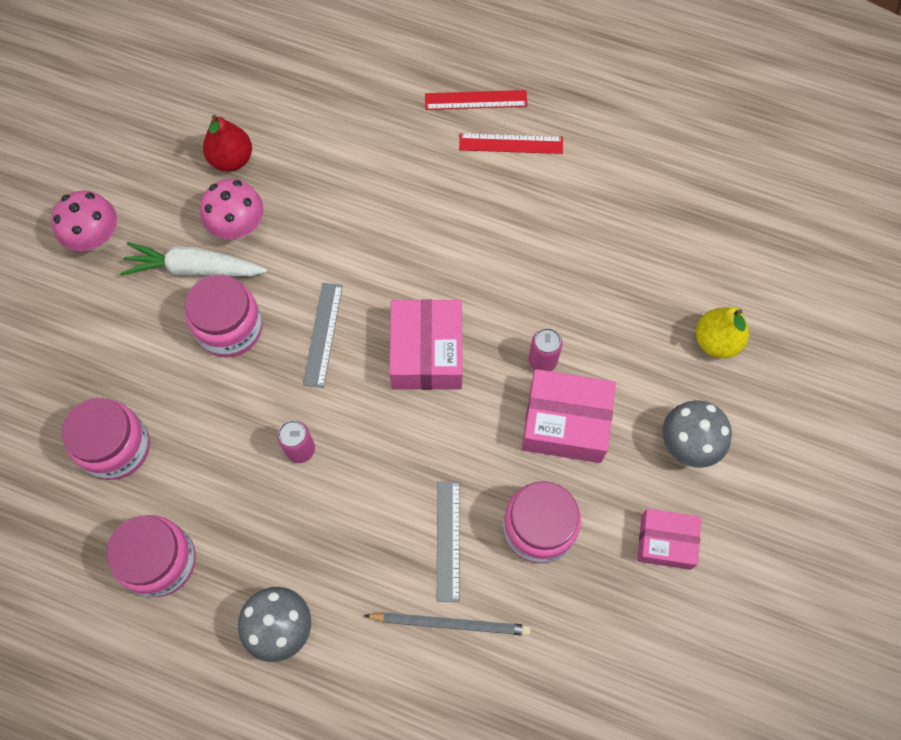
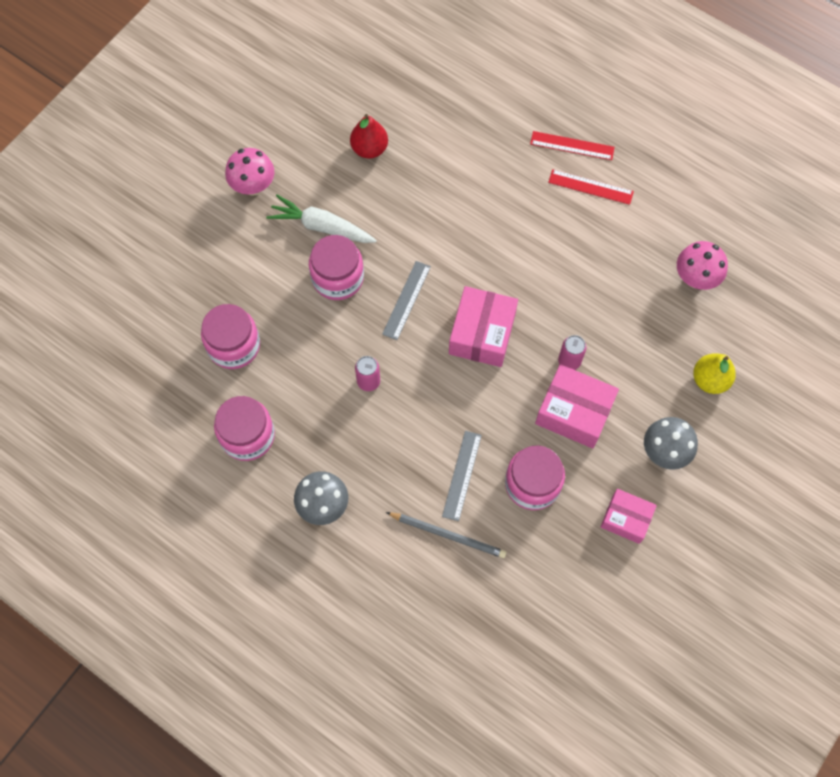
camera: 15 degrees right, 0 degrees up
(238, 227) = (362, 203): pink mushroom -> pink mushroom (695, 278)

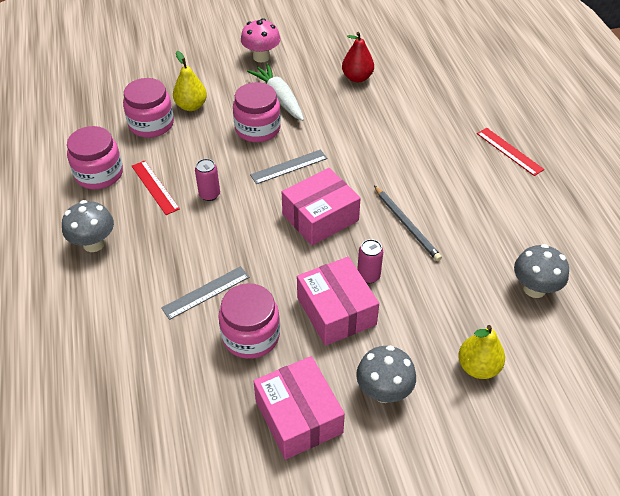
camera: 40 degrees right, 20 degrees down
(249, 296) = (191, 106): none -> yellow pear
(448, 535) = (151, 323): grey pencil -> grey pencil (406, 225)
(590, 187) = (500, 182): red ruler -> red ruler (155, 187)
(626, 519) = (298, 416): pink box -> pink box, size x1.55
(695, 278) = (534, 288): pink mushroom -> grey mushroom

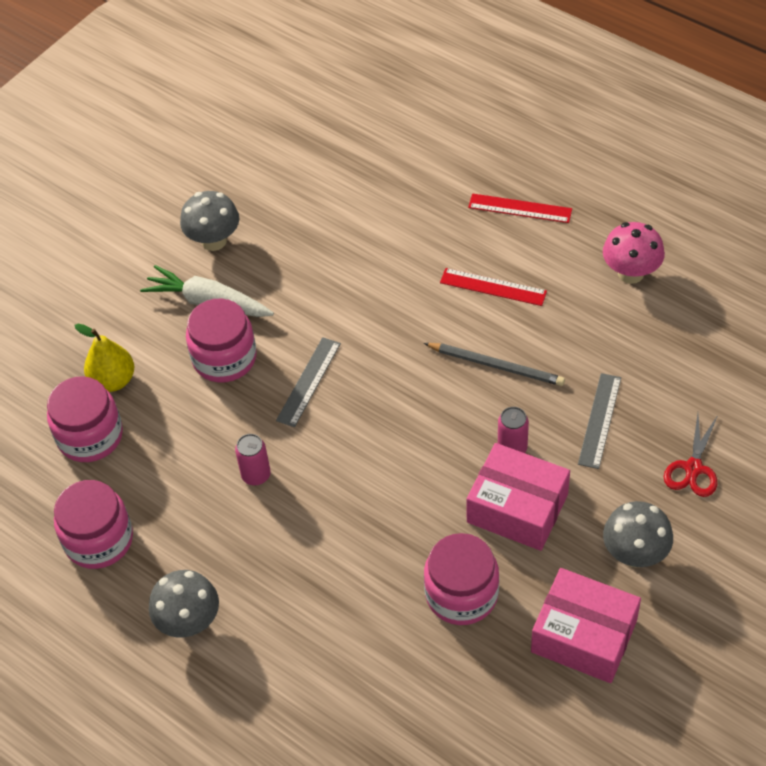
camera: 35 degrees left, 5 degrees up
(155, 187) = (184, 509): red ruler -> red ruler (493, 287)
(206, 292) = (370, 584): grey ruler -> grey ruler (599, 420)
(261, 57) = (128, 259): pink mushroom -> pink mushroom (630, 273)
(320, 217) = (402, 418): pink box -> none
(357, 78) = (272, 216): red pear -> none
(478, 367) = (693, 468): yellow pear -> red scissors
(534, 288) = (674, 351): grey mushroom -> grey mushroom (214, 241)

